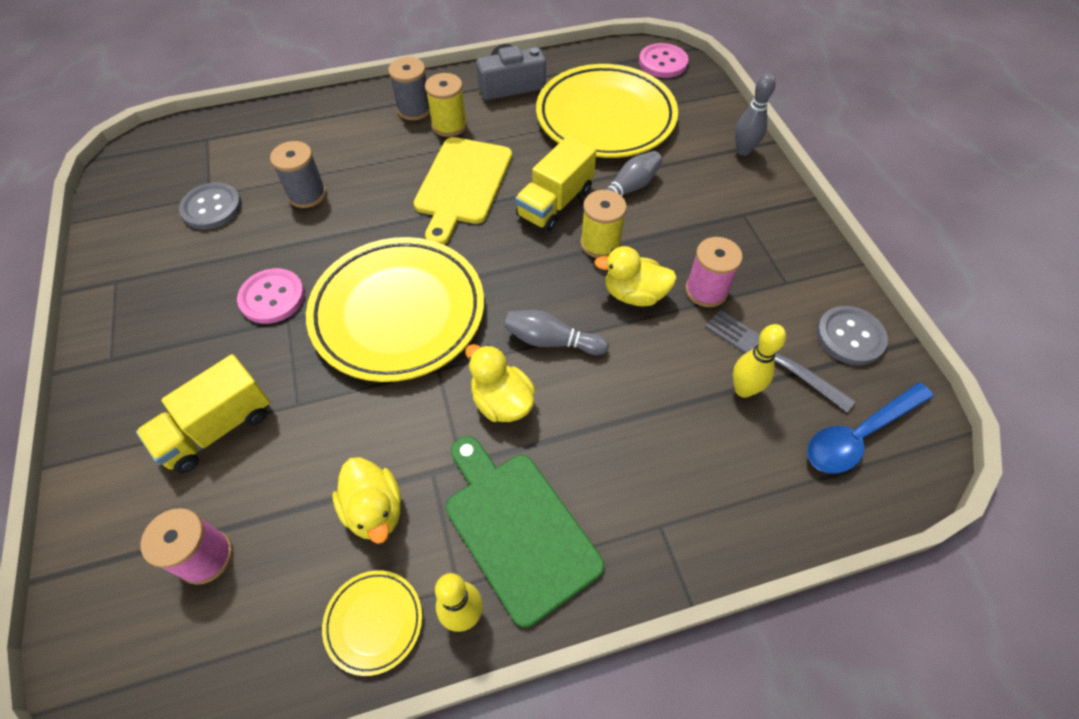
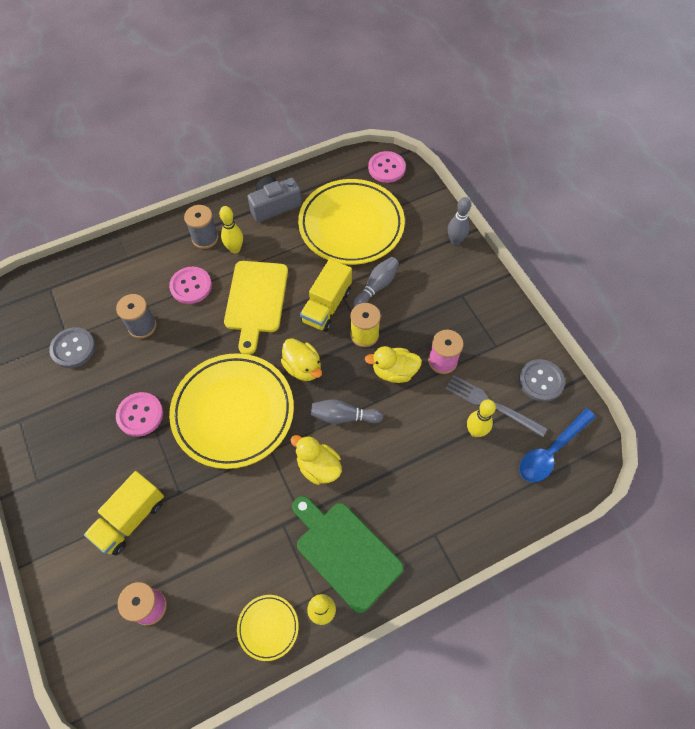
camera: 10 degrees left, 5 degrees up
(374, 510) = (251, 556): yellow duck -> yellow duck (303, 368)
(382, 158) = (191, 286): none -> pink button
(449, 125) = (235, 249): yellow spool -> yellow bowling pin

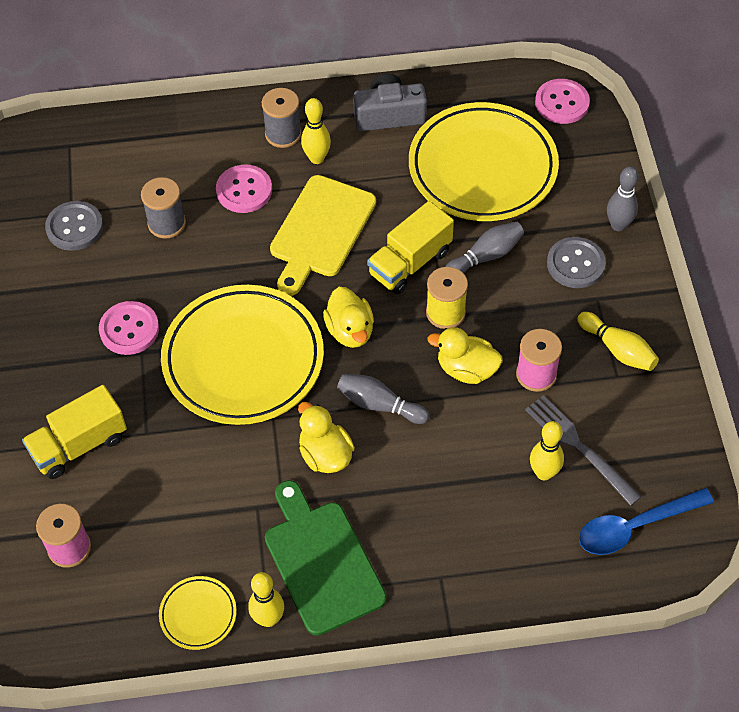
camera: 20 degrees right, 5 degrees down
(489, 327) = (618, 349): none -> yellow bowling pin
(540, 381) = (659, 437): grey button -> grey button (575, 264)

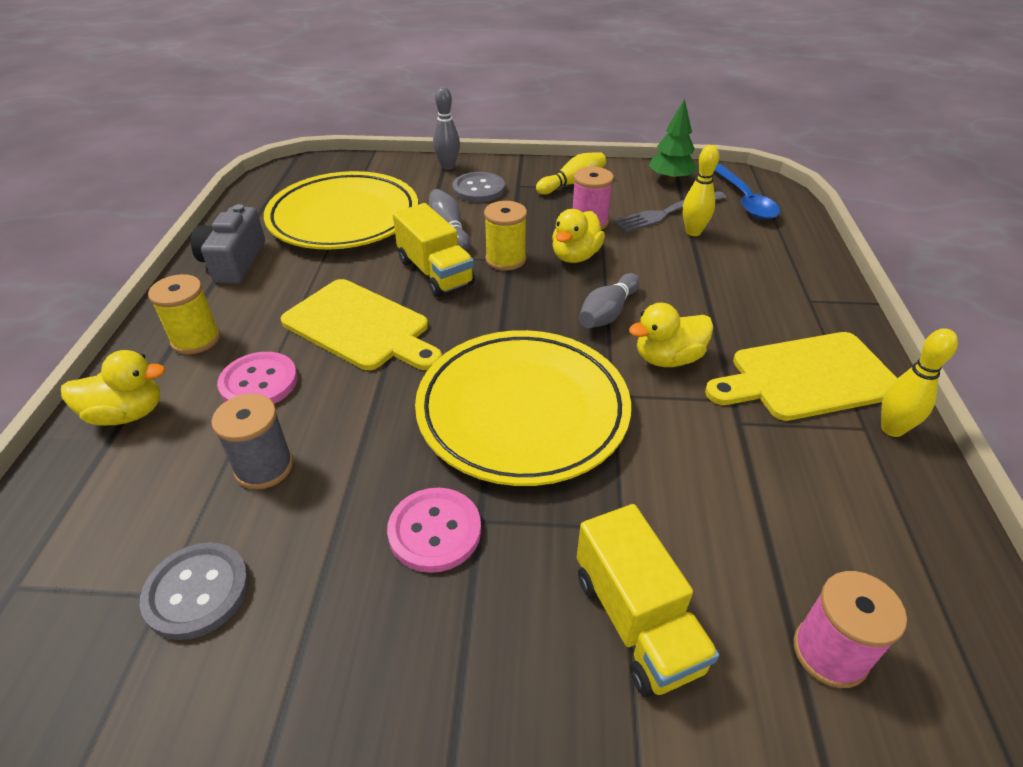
camera: 80 degrees left, 15 degrees down
(198, 614) = (905, 496): yellow plate -> none
(283, 134) = (196, 339): grey spool -> yellow spool
(317, 158) = (254, 317): yellow bowling pin -> none
(321, 562) = (807, 377): green cutting board -> yellow cutting board
(350, 331) = (507, 321): yellow duck -> yellow duck (127, 414)
(562, 103) = (300, 172): pink button -> none
(663, 448) = (670, 179): none -> green tree

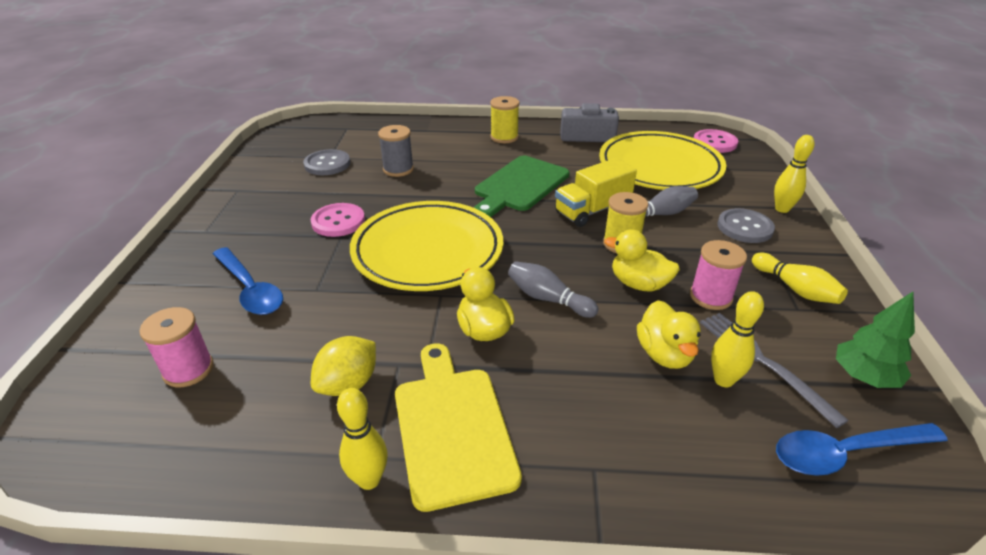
camera: 90 degrees right, 5 degrees down
(127, 414) = (444, 131): yellow duck -> yellow duck (664, 354)
(259, 382) = (465, 160): pink button -> pink button (714, 143)
(360, 326) = (520, 185): yellow cutting board -> green cutting board
(448, 167) = (782, 209): grey bowling pin -> yellow bowling pin
(636, 621) = (250, 290): yellow truck -> blue spoon
(785, 462) = (348, 384): none -> yellow lemon

